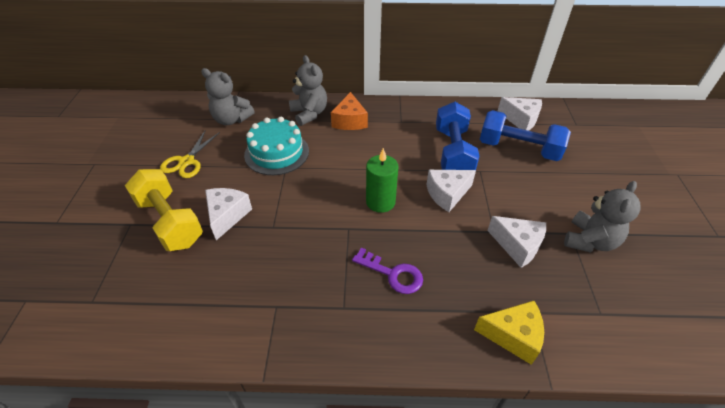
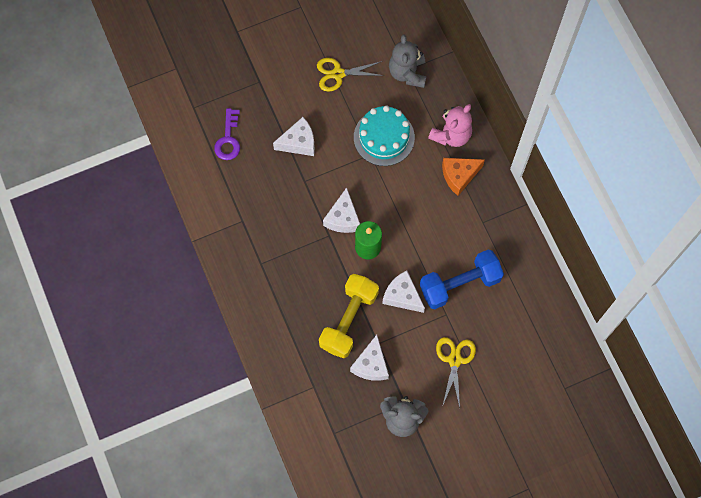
camera: 65 degrees right, 25 degrees up
(170, 222) = (274, 107): yellow dumbbell -> yellow dumbbell (348, 320)
(309, 114) = (451, 135): grey teddy bear -> pink teddy bear
(393, 274) = (302, 284): purple key -> purple key (228, 139)
(513, 335) = (289, 378): yellow cheese -> none
(518, 149) = (494, 341): blue dumbbell -> none
(521, 120) = (544, 333): white cheese -> white cheese (343, 218)
(530, 180) = (454, 360): none -> yellow scissors

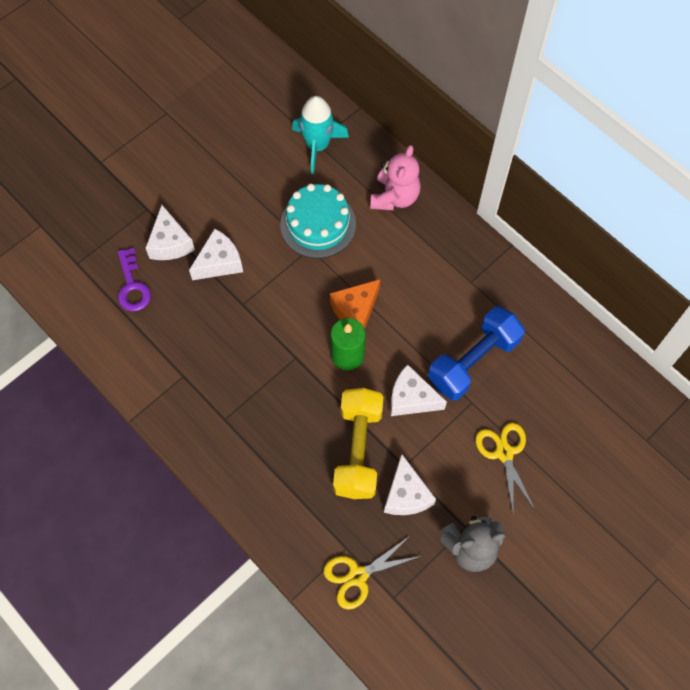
camera: 20 degrees left, 5 degrees down
(338, 74) = (237, 172): yellow scissors -> yellow scissors (357, 576)
(343, 218) = (305, 331): white cheese -> white cheese (170, 243)
(407, 73) = (317, 146): grey teddy bear -> turquoise rocket
(459, 176) = (422, 239): orange cheese -> orange cheese (355, 310)

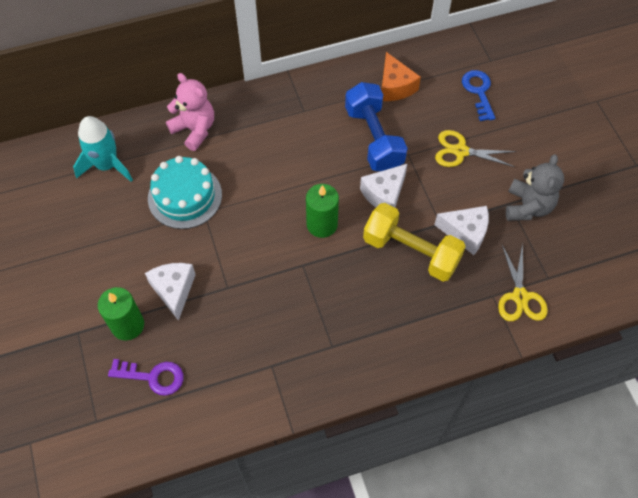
camera: 65 degrees left, 5 degrees down
(170, 243) = (127, 325): white cheese -> green candle
(355, 310) = (283, 201): orange cheese -> orange cheese (395, 86)
(594, 443) = (478, 92): none -> blue key

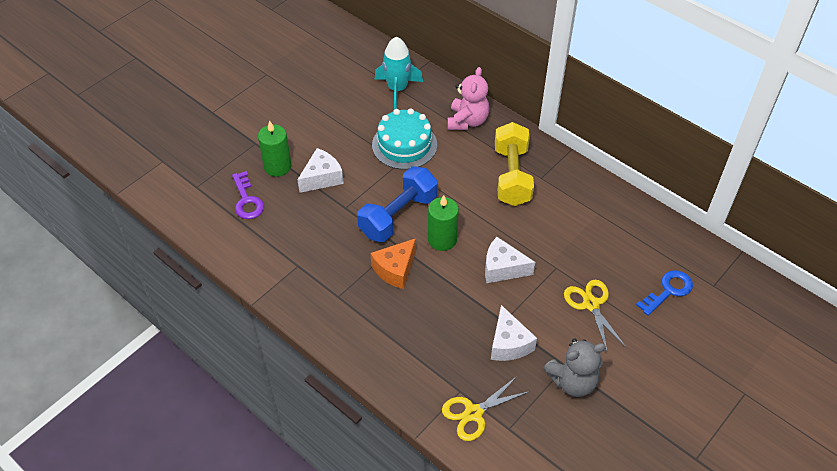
camera: 60 degrees right, 10 degrees down
(374, 138) = (552, 236): blue dumbbell -> blue dumbbell (398, 216)
(395, 86) = (619, 227): orange cheese -> orange cheese (395, 269)
(411, 251) = (460, 311): yellow dumbbell -> yellow dumbbell (512, 176)

